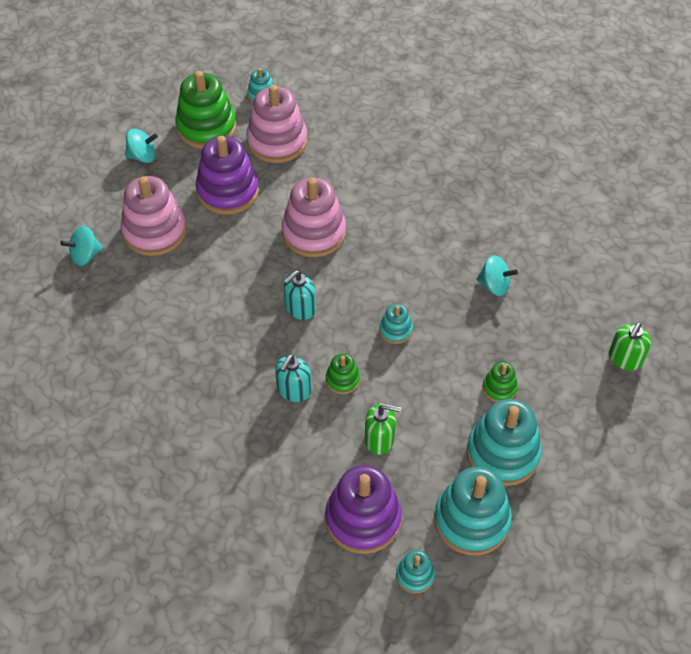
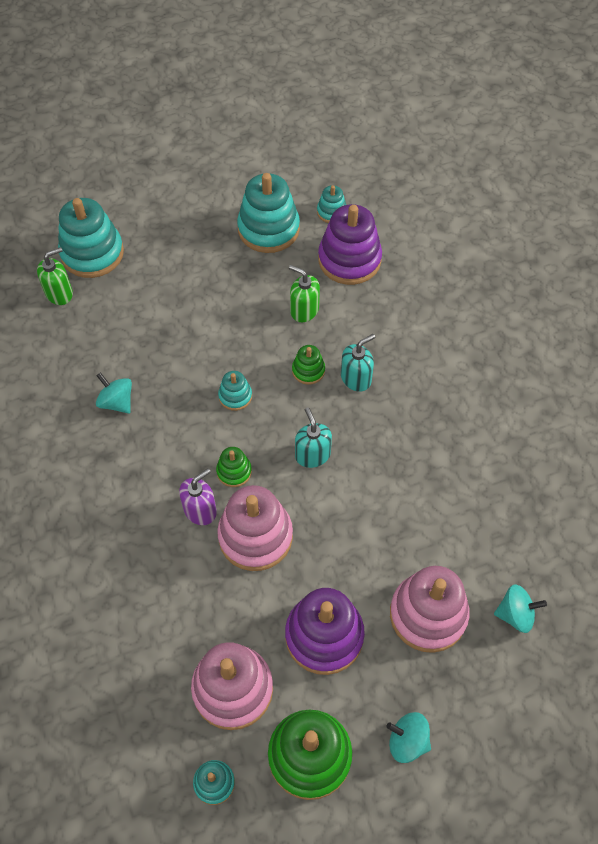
camera: 155 degrees left, 5 degrees up
(300, 308) = (312, 455): turquoise soap dispenser -> turquoise soap dispenser turned 90 degrees counterclockwise
(368, 234) = (200, 510): none -> purple soap dispenser
(499, 388) = (180, 311): green stacking toy -> green stacking toy (234, 471)
(502, 453) = (213, 263): turquoise stacking toy -> turquoise stacking toy (92, 253)

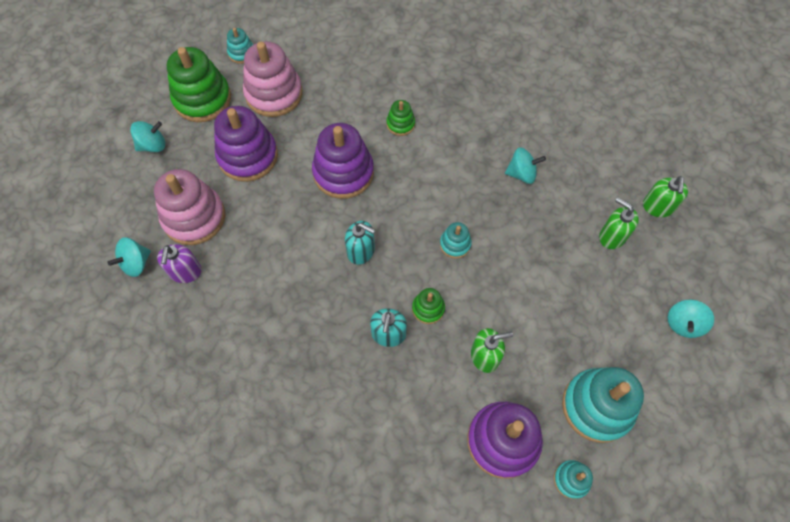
camera: 135 degrees right, 5 degrees up
(92, 253) = (683, 255): turquoise stacking toy -> none
(118, 304) = (612, 236): none -> green soap dispenser
(153, 222) = (683, 324): none -> turquoise spinning top
(200, 510) = (392, 159): purple soap dispenser -> purple soap dispenser (185, 272)
(234, 471) = (399, 197): green stacking toy -> green stacking toy (400, 124)
(255, 536) = (343, 172): pink stacking toy -> purple stacking toy

